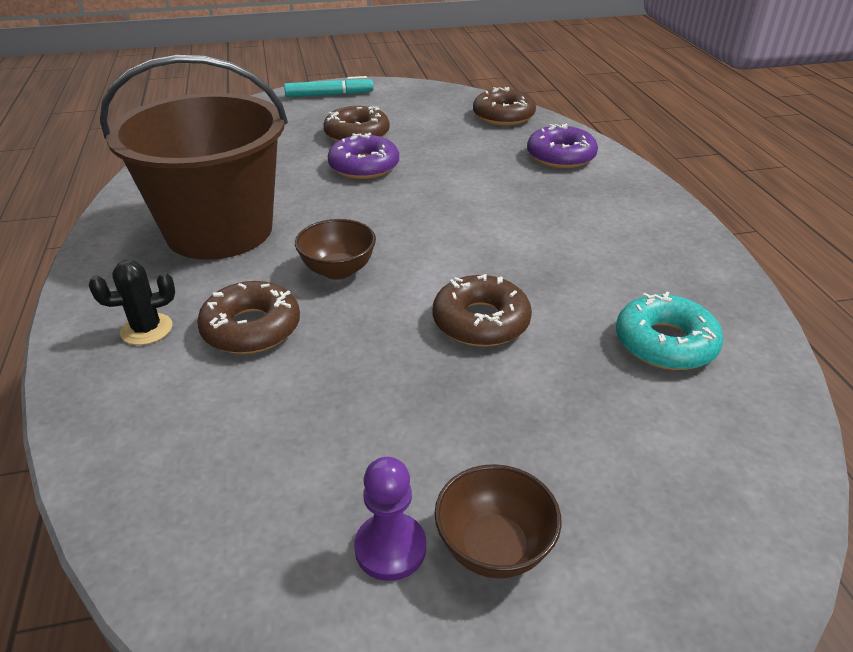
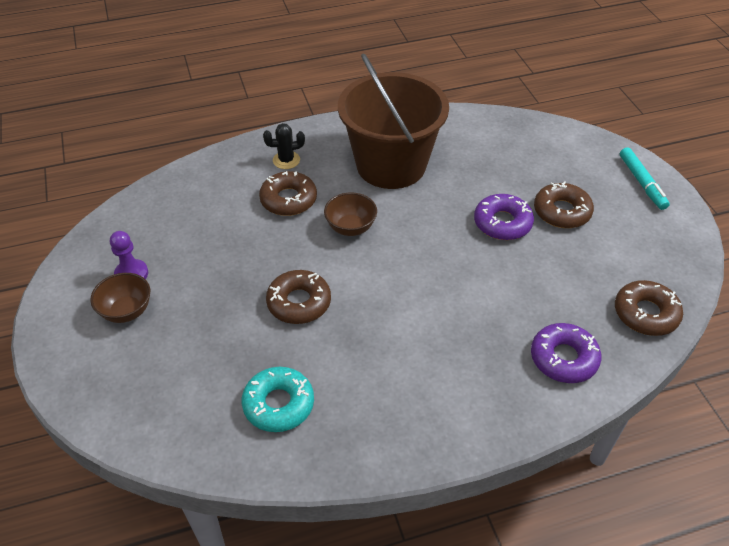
camera: 85 degrees right, 10 degrees up
(147, 329) = (286, 160): black cactus -> black cactus turned 75 degrees counterclockwise

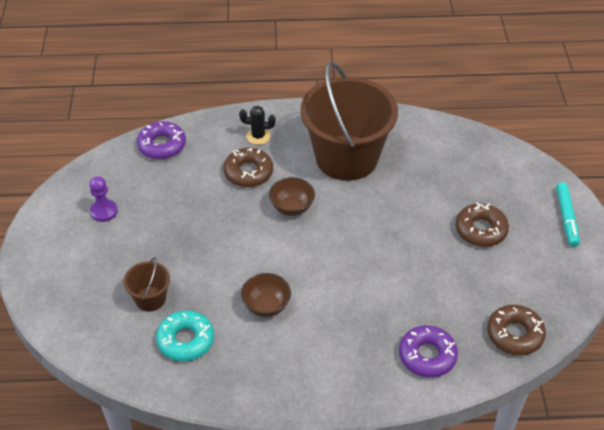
camera: 15 degrees right, 0 degrees up
(126, 311) = (92, 241): brown bowl -> brown bowl (266, 306)
(219, 364) = (150, 299): none -> brown bucket
(299, 302) = (228, 263): brown donut -> none
(502, 223) = (423, 229): purple donut -> purple donut (162, 145)

